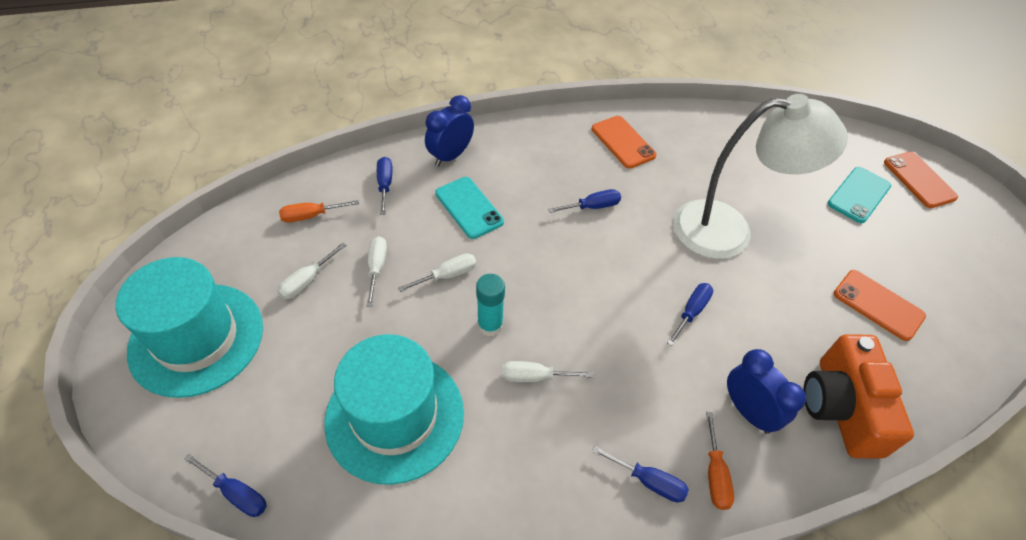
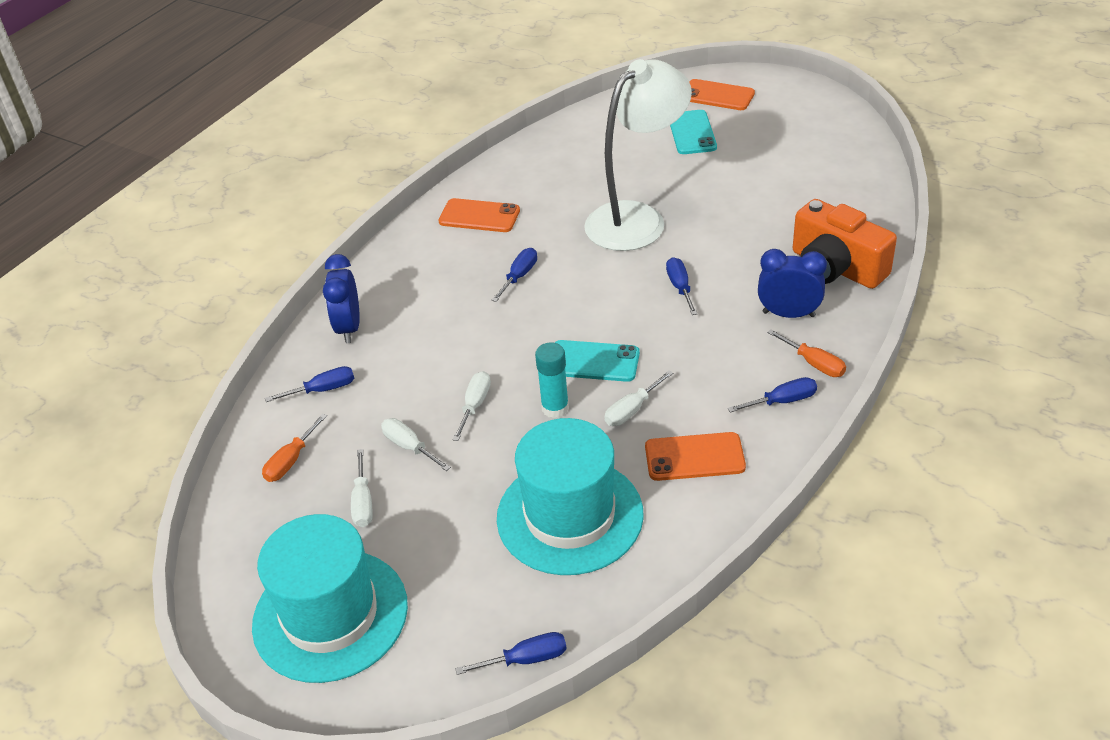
camera: 40 degrees left, 10 degrees down
(385, 185) = (323, 390): blue screwdriver -> blue screwdriver turned 120 degrees clockwise
(469, 207) = (422, 350): turquoise phone -> turquoise phone (593, 361)
(878, 305) = (786, 192): orange phone -> orange phone (694, 457)

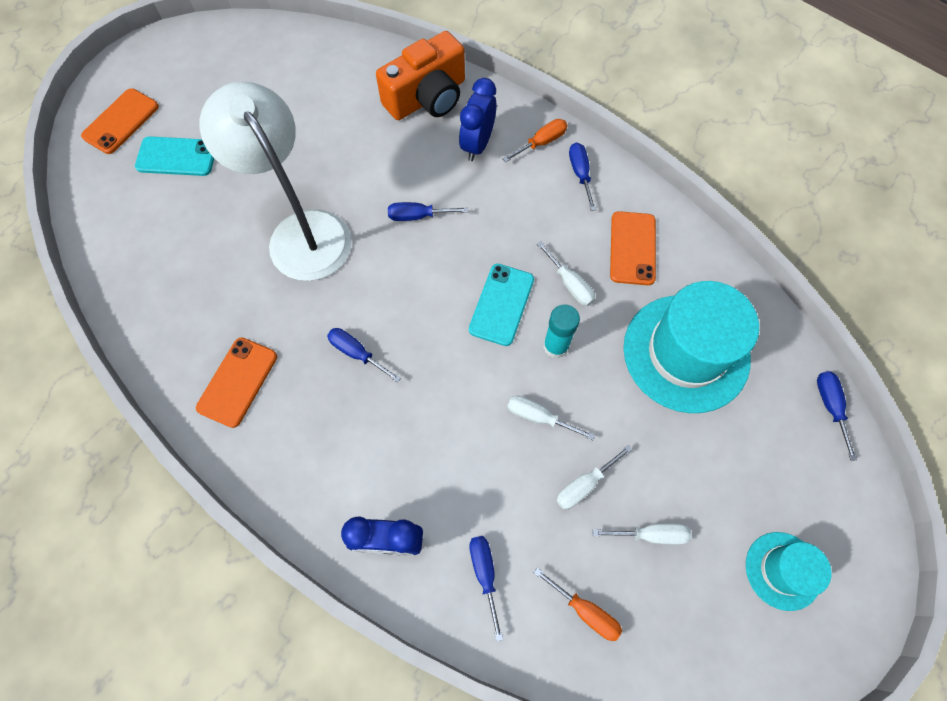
camera: 85 degrees left, 25 degrees up
(330, 615) = (783, 570): turquoise hat -> turquoise hat, size x0.53

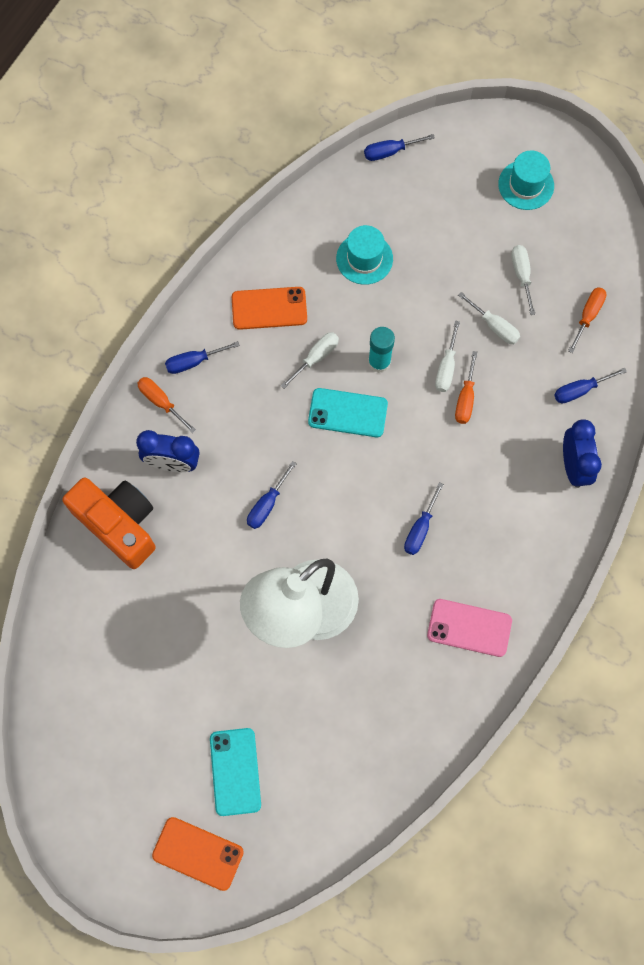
camera: 100 degrees left, 5 degrees up
(237, 382) = (469, 628): orange phone -> pink phone
(418, 216) = (267, 504): blue screwdriver -> blue screwdriver turned 45 degrees clockwise
(497, 431) = (465, 399): none -> orange screwdriver
(686, 353) = (364, 258): turquoise hat -> turquoise hat, size x0.53

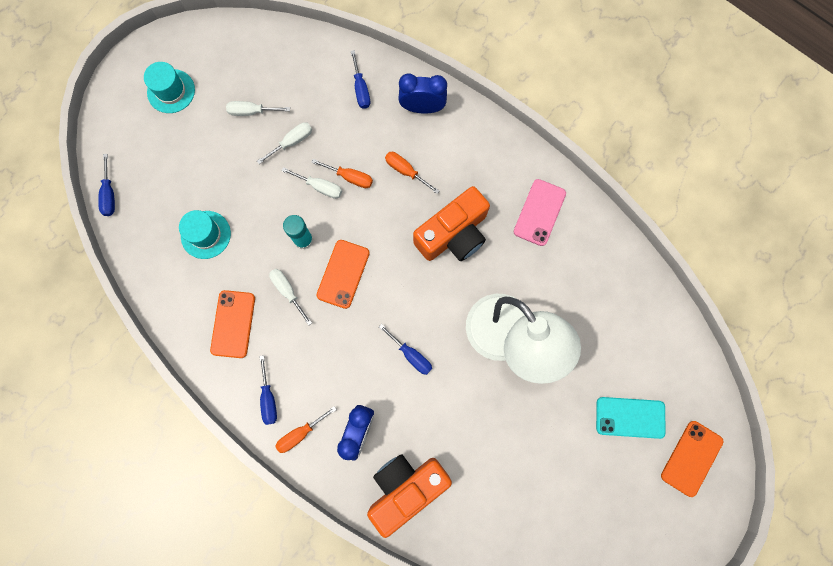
camera: 80 degrees left, 5 degrees up
(347, 413) = (343, 274): turquoise phone -> orange phone
(420, 529) = (453, 234): blue screwdriver -> orange camera
(588, 316) = (299, 69): orange screwdriver -> orange screwdriver (406, 171)

